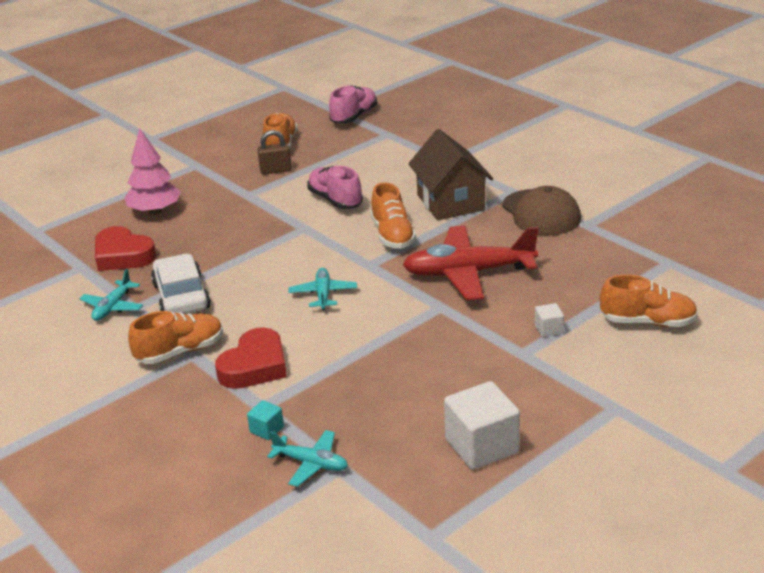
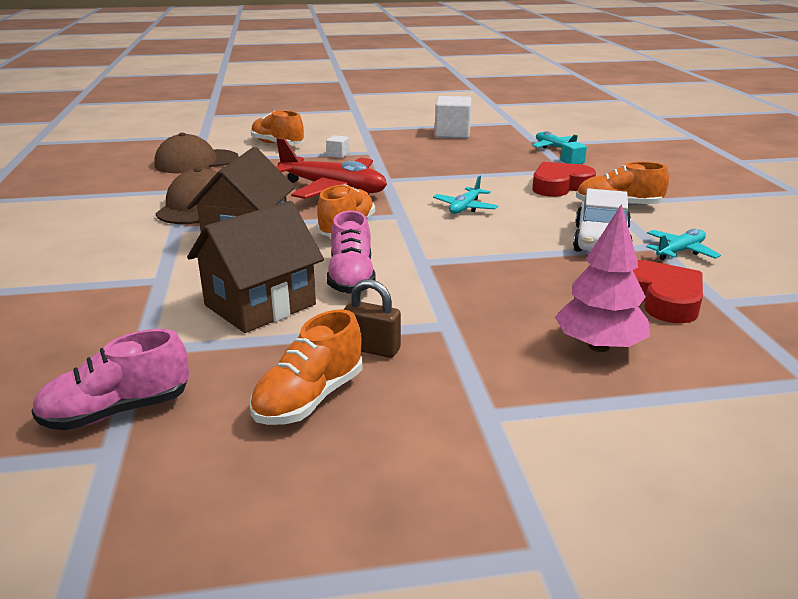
camera: 150 degrees left, 5 degrees down
(365, 169) = (260, 305): none -> brown house
(661, 259) = (196, 162): none -> brown cap

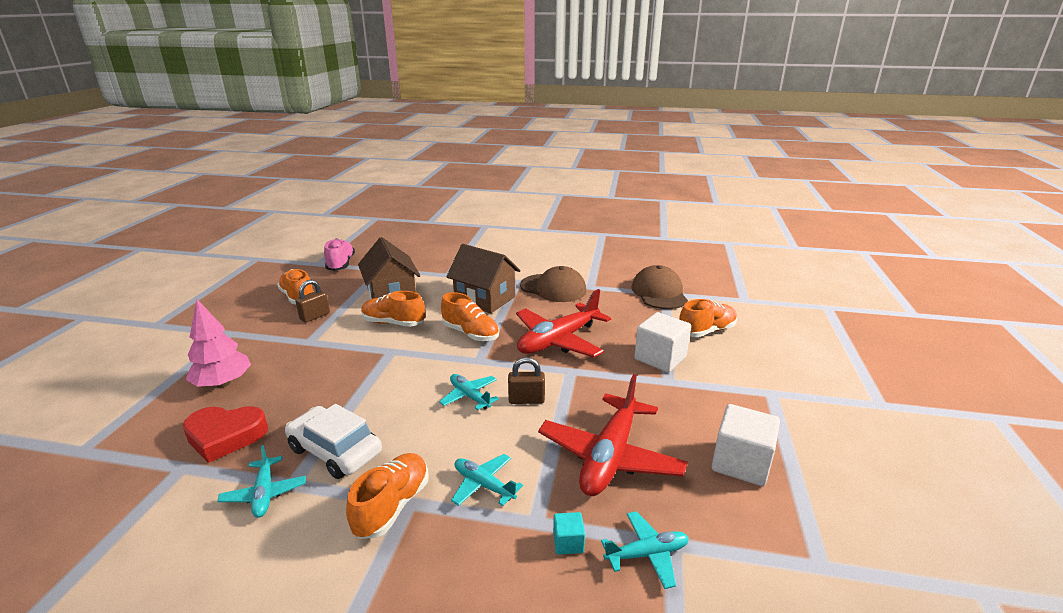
camera: 110 degrees right, 0 degrees up
(338, 155) = (660, 358): white cube -> white cube, size x2.13
(351, 278) = (393, 323): pink shoe -> orange shoe
(447, 188) = (526, 400): none -> brown padlock
(485, 159) = (610, 456): none -> red plane
(560, 186) = (484, 485): red heart -> turquoise plane

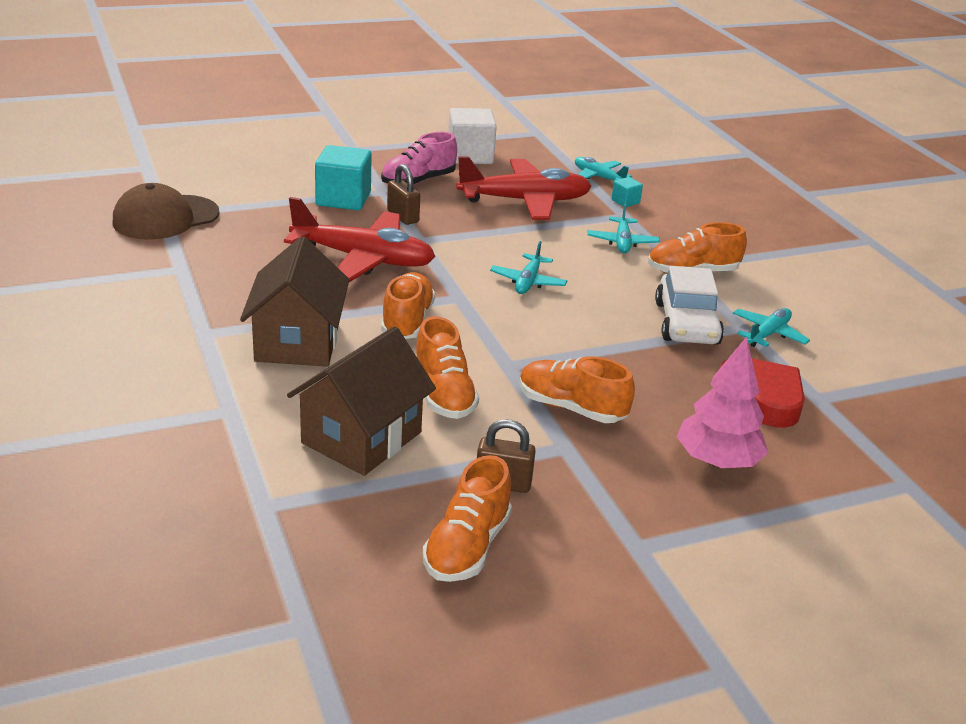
camera: 125 degrees left, 5 degrees up
(341, 264) = (283, 581): pink shoe -> pink shoe (418, 181)
(526, 400) = (497, 251): brown padlock -> brown padlock (403, 216)
(553, 288) = (210, 295): brown cap -> none
(660, 358) = (343, 199): white cube -> turquoise cube
(706, 331) = (256, 182): orange shoe -> orange shoe (571, 408)

